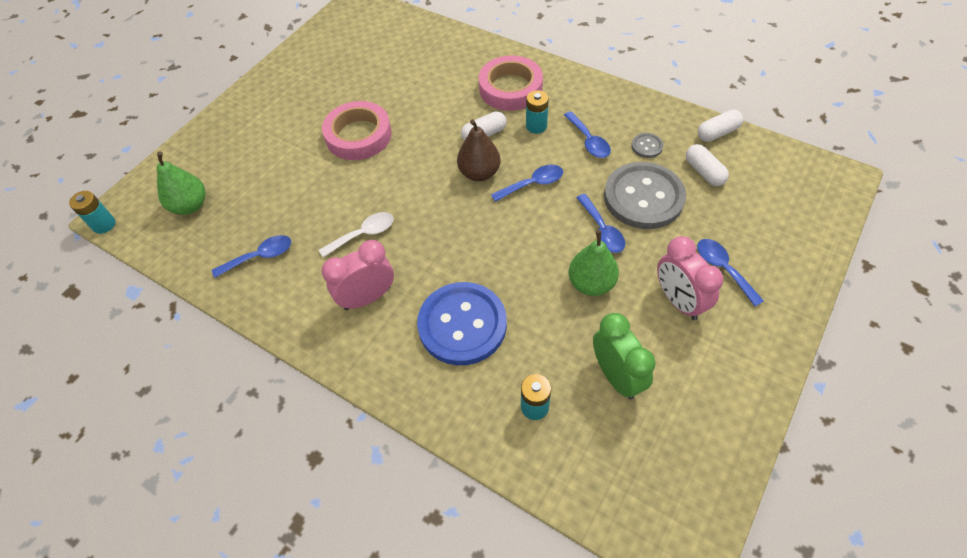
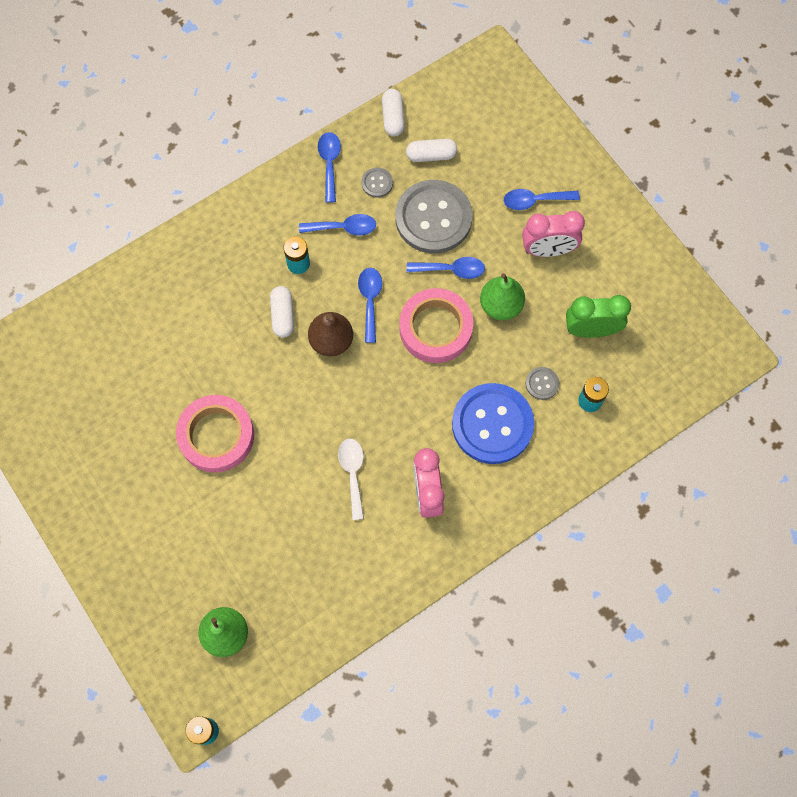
camera: 70 degrees left, 15 degrees up
(260, 256) = (331, 578): blue spoon -> blue spoon (329, 163)
(510, 88) = (231, 263): pink tape -> pink tape (435, 328)
(529, 352) = (542, 383): none -> grey button

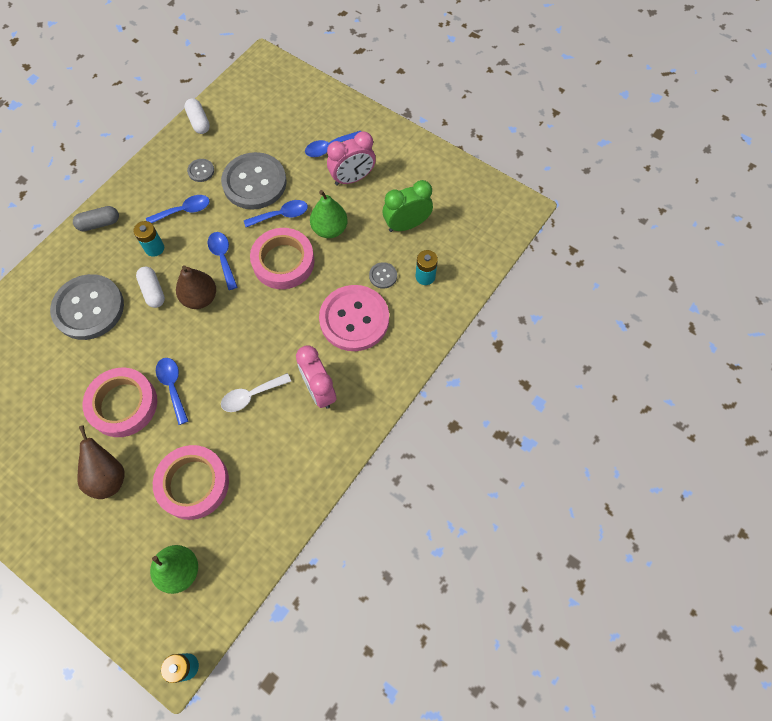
camera: 20 degrees left, 5 degrees down
(181, 509) = (108, 476): none -> brown pear
(209, 312) = (89, 308): none -> grey button
(246, 213) = (99, 223): none -> grey capsule
(265, 548) = (193, 484): none -> pink tape
(329, 163) = (158, 168): blue spoon -> blue spoon (172, 386)
(352, 473) = (251, 395): white spoon -> white spoon turned 90 degrees counterclockwise
(431, 155) = (238, 139): white capsule -> none
(492, 424) = (354, 319): blue button -> pink button

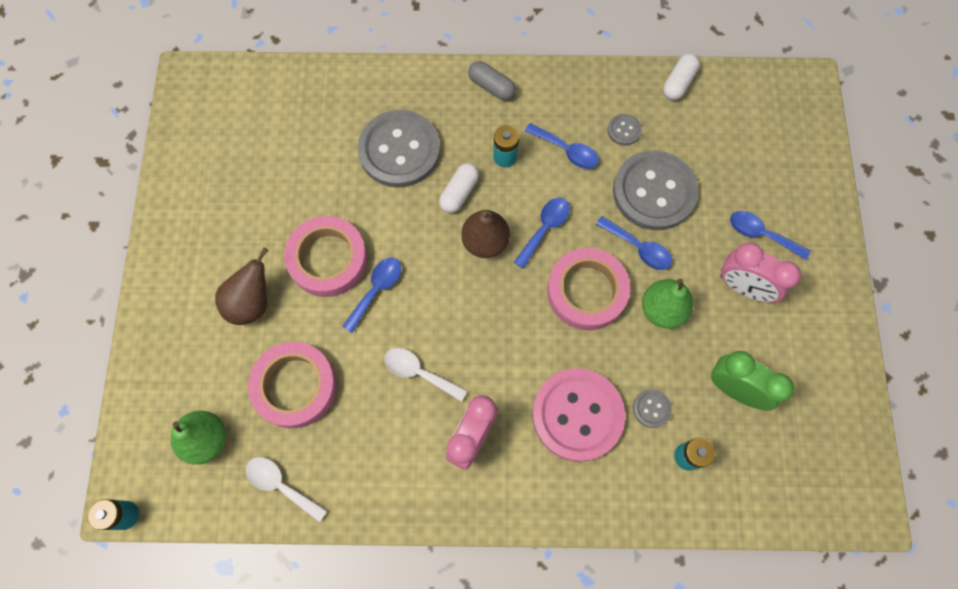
camera: 55 degrees right, 5 degrees up
(253, 536) = (281, 485): none -> white spoon

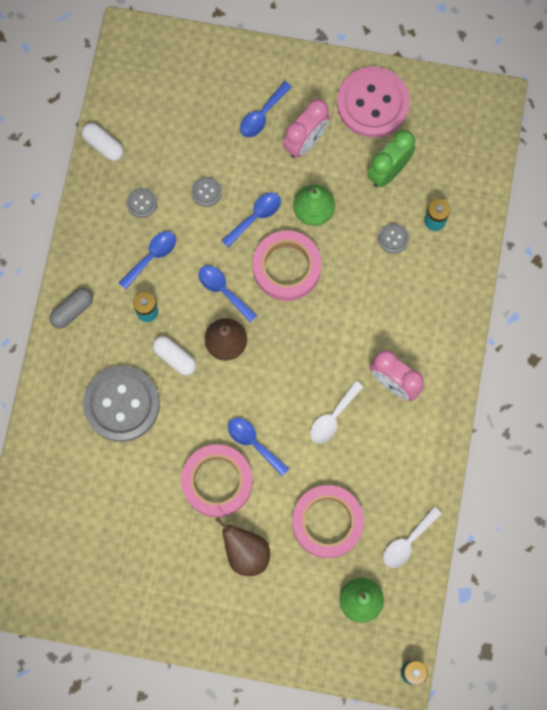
camera: 80 degrees left, 5 degrees up
(577, 415) = (389, 297): pink button -> pink button (373, 103)
(654, 192) = (206, 192): grey button -> grey button, size x0.42

